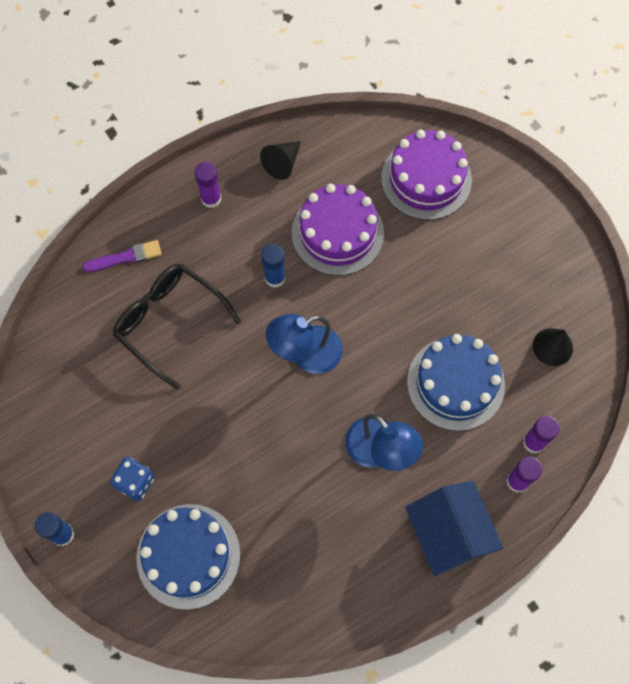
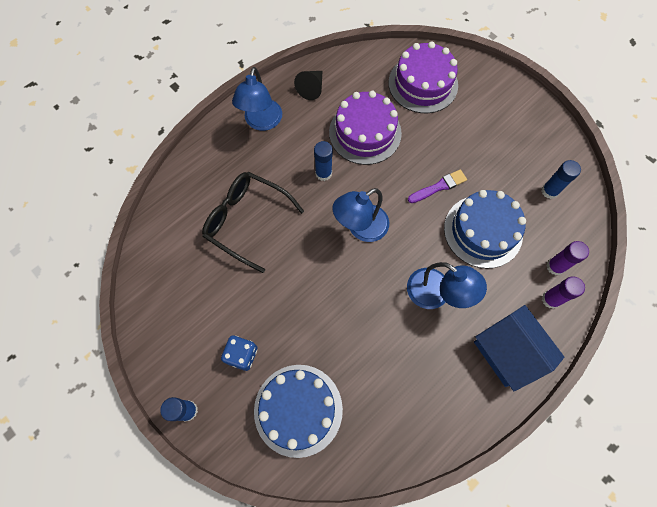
camera: 10 degrees left, 0 degrees up
(126, 257) = (202, 176): purple brush -> purple brush (439, 187)
(211, 199) = (261, 122): purple glue stick -> blue lamp
(552, 347) = (549, 191): black cone -> blue glue stick

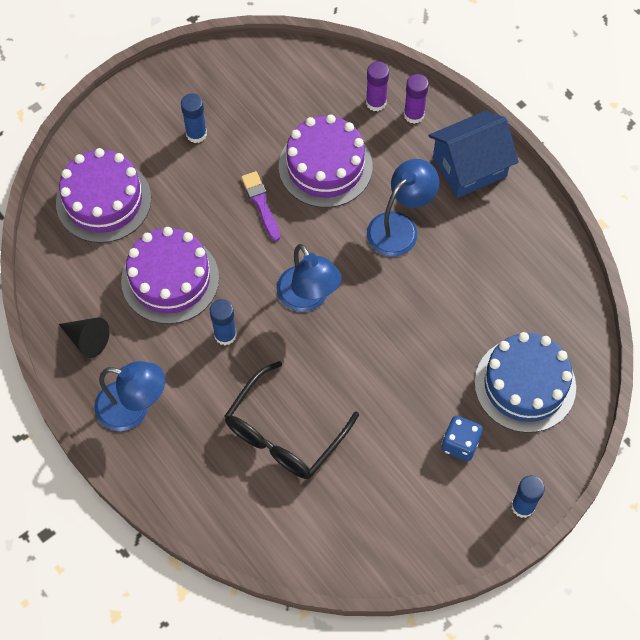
camera: 85 degrees left, 5 degrees down
(483, 231) = (325, 166): blue cake -> purple cake
(549, 191) = (281, 88): blue glue stick -> blue glue stick (196, 134)

